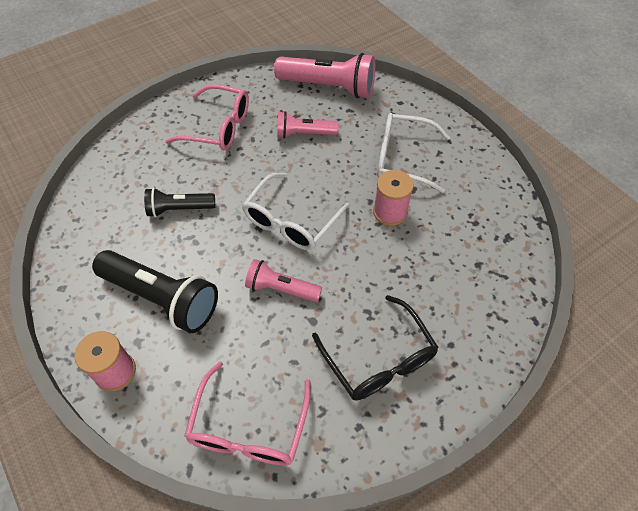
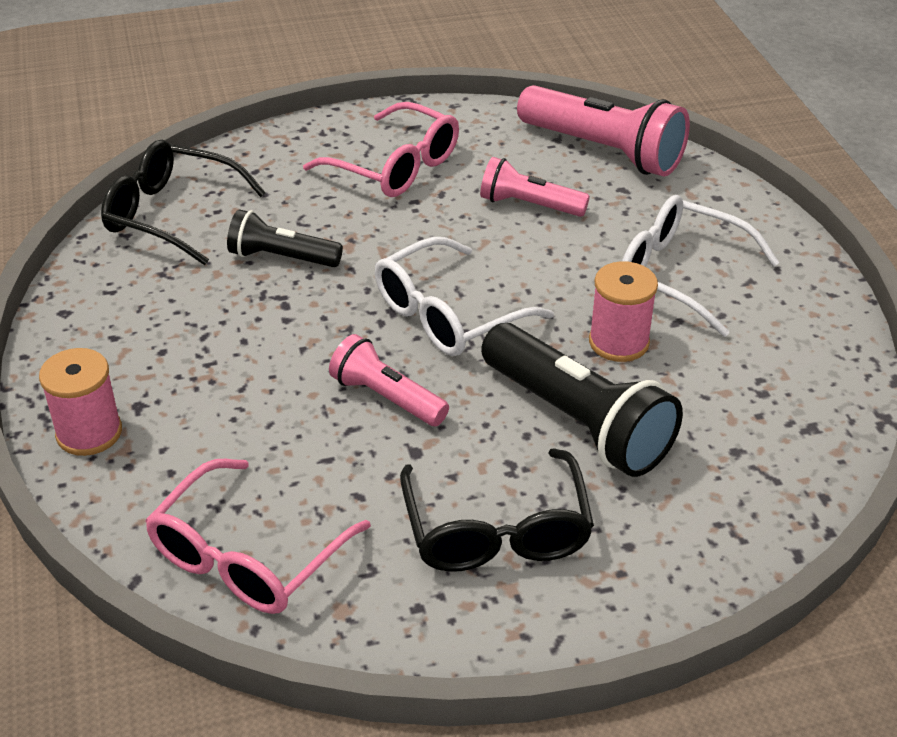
camera: 20 degrees right, 15 degrees down
(99, 197) = (171, 214): none -> black glasses
(162, 298) = (200, 362): black flashlight -> black flashlight (578, 421)

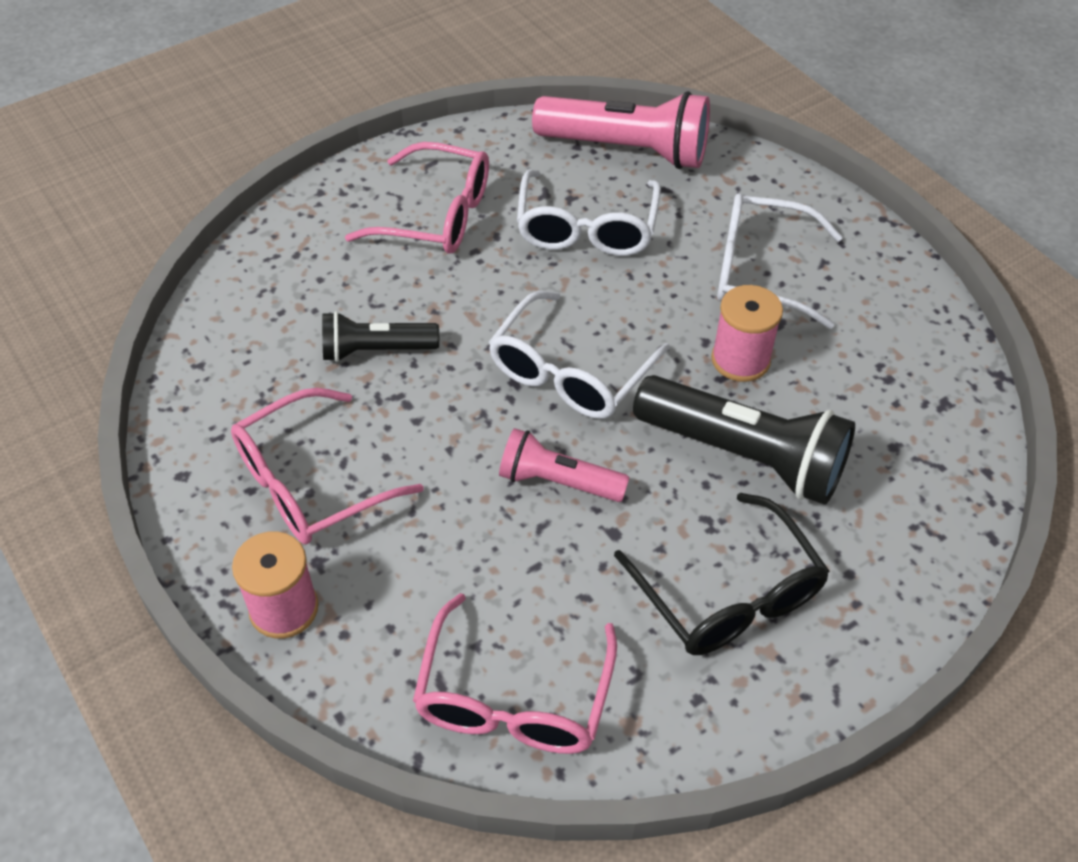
camera: 20 degrees left, 10 degrees up
(166, 344) = (310, 483): none -> pink glasses
(171, 214) = (235, 328): black glasses -> none
(529, 205) = (586, 228): pink flashlight -> white glasses

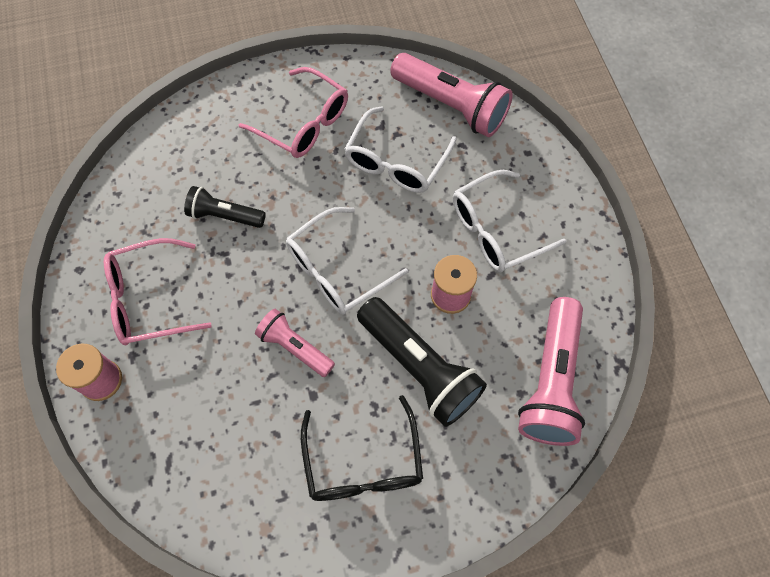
camera: 20 degrees right, 15 degrees up
(513, 698) = (205, 486): pink glasses -> none
(760, 271) = (496, 230): white glasses -> white glasses turned 60 degrees counterclockwise
(925, 421) = (551, 381): none -> pink flashlight

